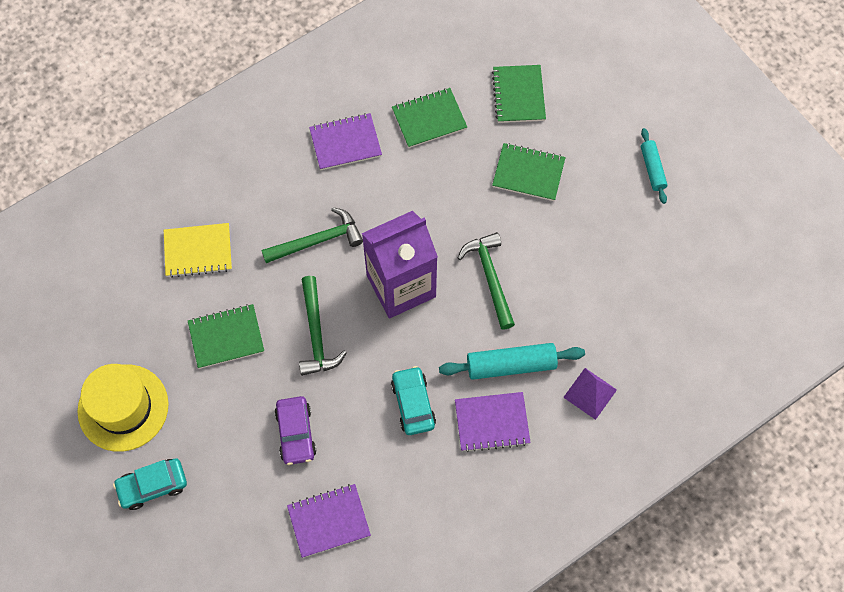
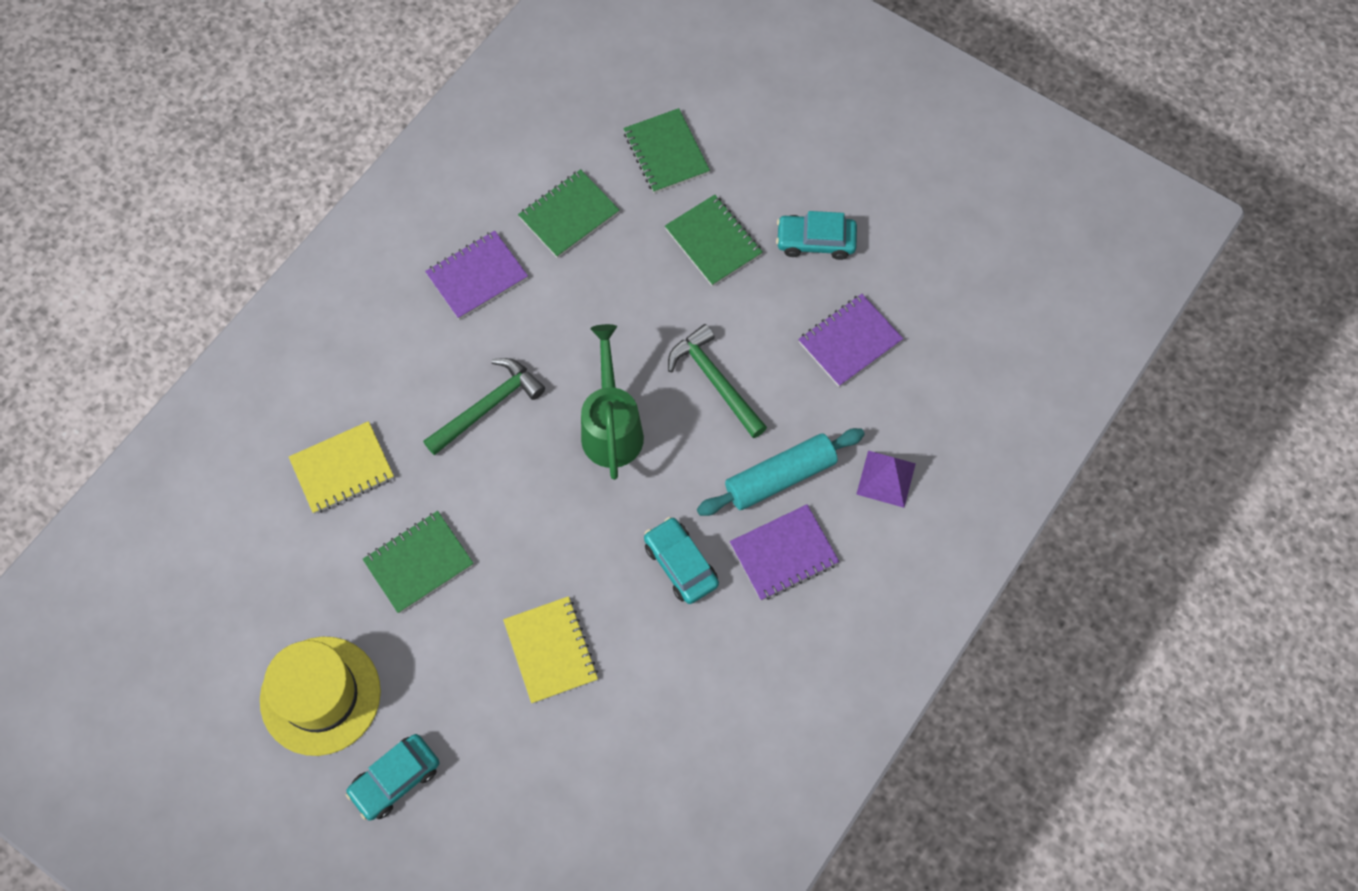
camera: 20 degrees left, 0 degrees up
(296, 433) = (551, 650): purple car -> yellow notebook
(316, 334) = (529, 521): green hammer -> none
(329, 521) = (632, 743): purple notebook -> purple notebook (850, 341)
(401, 286) = (611, 427): purple carton -> green watering can
(528, 173) = (713, 242): green notebook -> green notebook turned 60 degrees clockwise
(605, 197) = (815, 241): none -> turquoise car
(652, 169) = (857, 190): turquoise rolling pin -> none

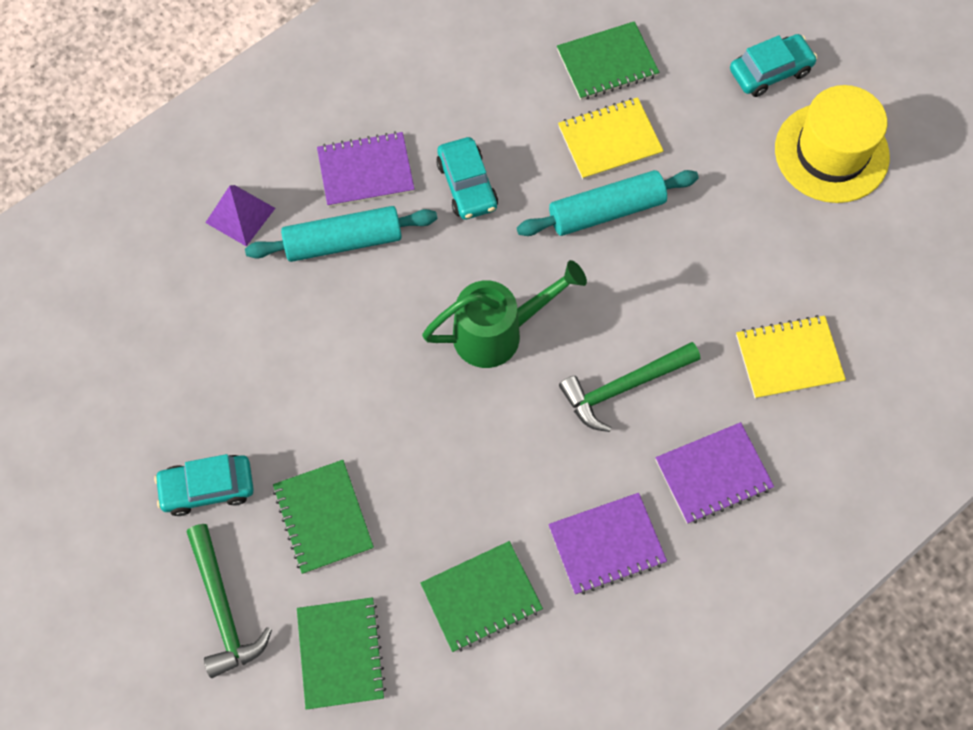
camera: 165 degrees left, 0 degrees up
(419, 563) = (722, 247): green notebook -> green notebook (607, 63)
(538, 572) = (606, 211): none -> turquoise rolling pin
(551, 650) = (609, 140): yellow notebook -> yellow notebook turned 75 degrees clockwise
(611, 427) = (498, 333): green watering can -> green watering can turned 120 degrees counterclockwise
(715, 381) = (375, 355): green hammer -> green hammer (223, 609)
(815, 241) = (207, 488): turquoise car -> turquoise car turned 150 degrees clockwise
(850, 341) = (218, 361): purple notebook -> purple notebook (713, 474)

